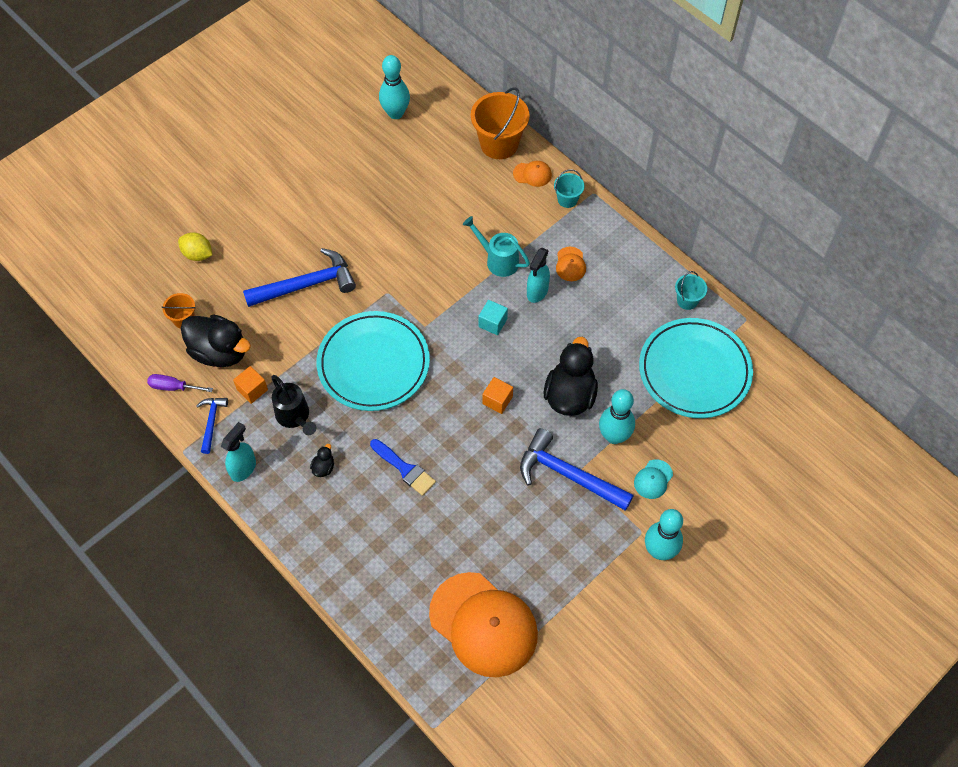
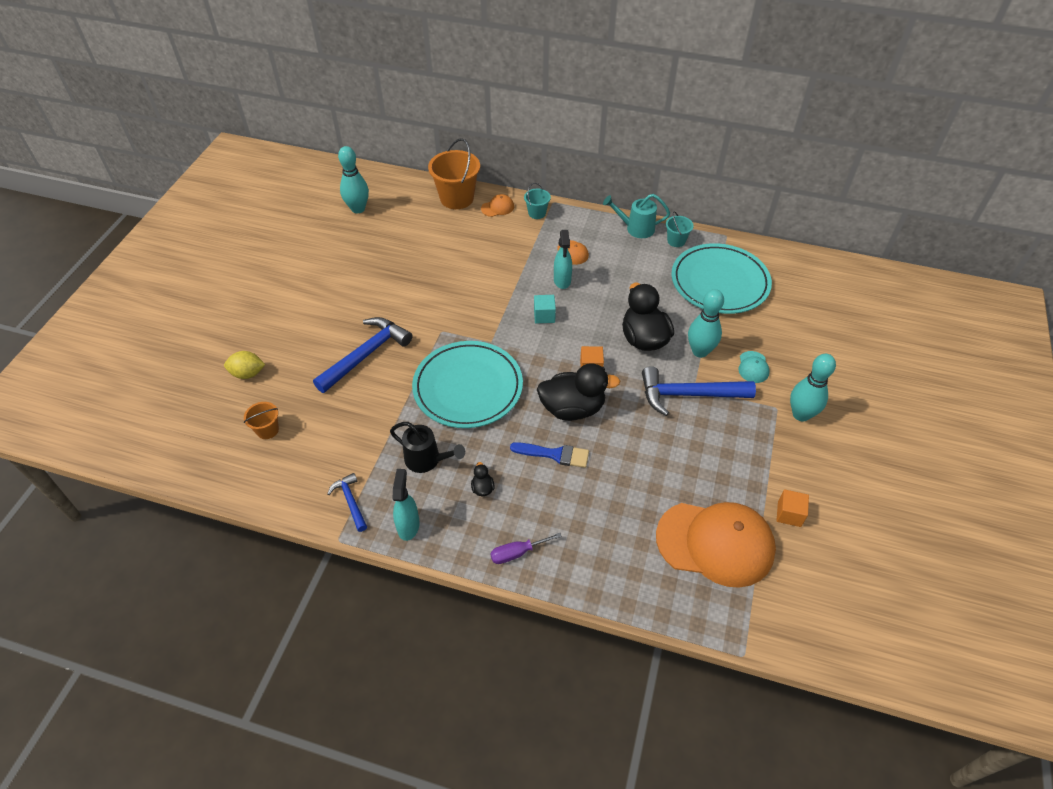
camera: 30 degrees left, 10 degrees down
(173, 387) = (293, 490): purple screwdriver -> purple screwdriver (517, 553)
(220, 352) = (320, 440): black duck -> black duck (572, 408)
(252, 390) = (372, 457): orange cube -> orange cube (789, 514)
(498, 260) = (515, 272): turquoise watering can -> turquoise watering can (635, 228)

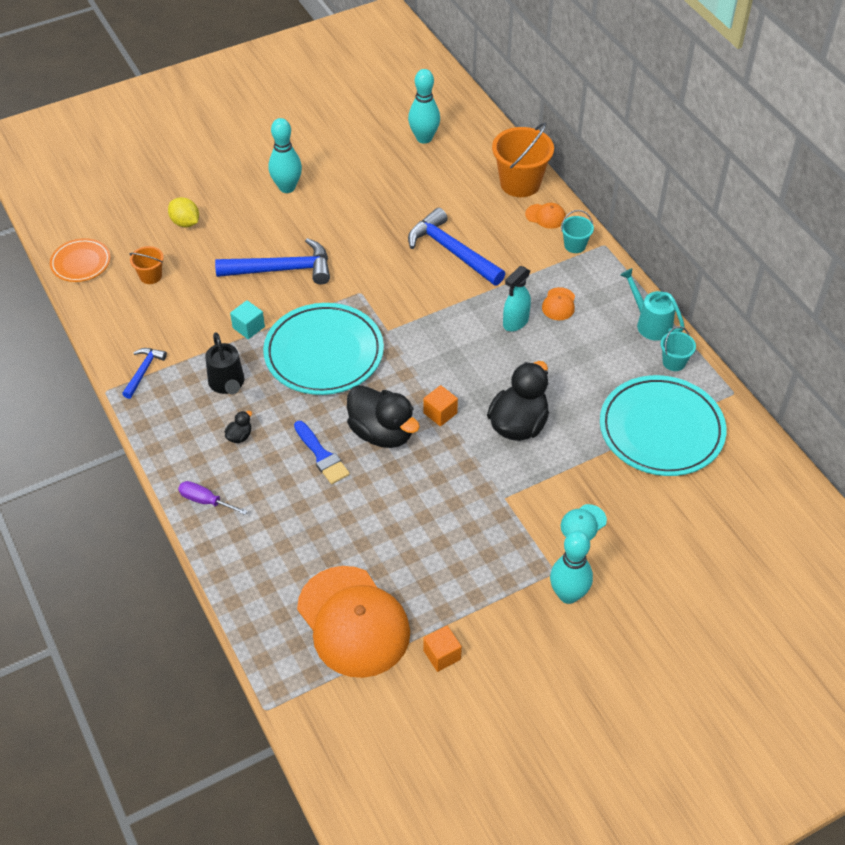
camera: 45 degrees right, 0 degrees up
(193, 462) = (81, 263): none -> orange plate
(408, 525) = (159, 420): turquoise spray bottle -> none
(544, 316) = (459, 341): turquoise cube -> turquoise cube (248, 327)
(688, 395) = (492, 499): blue hammer -> blue hammer (452, 251)
(700, 351) = (553, 473): turquoise bowling pin -> turquoise bowling pin (287, 187)

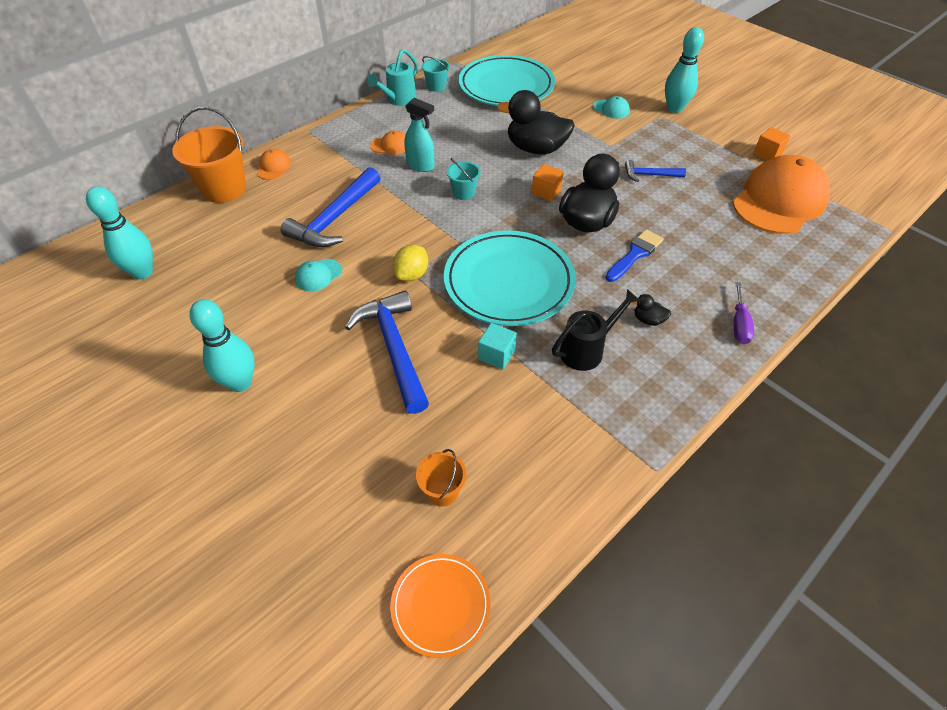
camera: 105 degrees left, 0 degrees up
(143, 371) = (607, 439): blue hammer -> blue hammer (649, 175)
(185, 222) = (325, 483): yellow lemon -> yellow lemon (412, 275)
(381, 235) = (318, 275): none -> turquoise cap
(575, 245) = (312, 146): turquoise bucket -> turquoise bucket (464, 193)

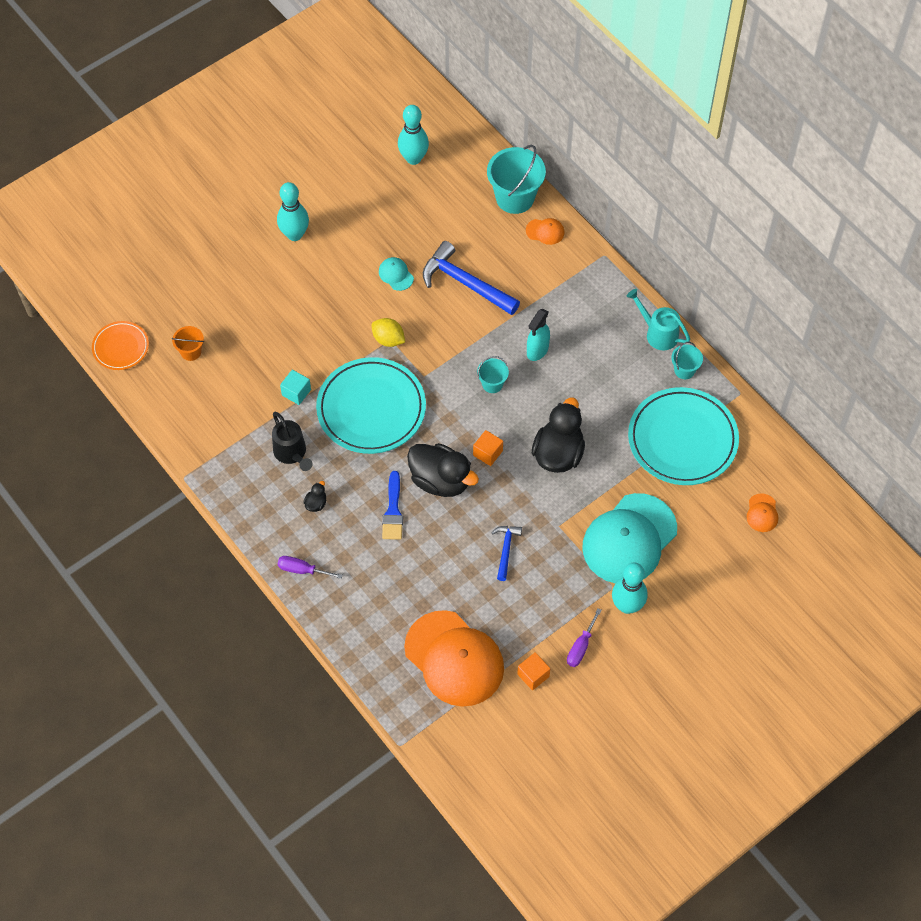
camera: 95 degrees right, 10 degrees up
(224, 189) = (515, 198): orange bucket -> turquoise bucket
(390, 145) = (573, 325): orange cap -> orange cap (762, 513)
(394, 348) = (312, 326): blue hammer -> none
(611, 109) = (629, 539): turquoise cap -> turquoise cap, size x2.47
(635, 254) = (393, 511): blue brush -> blue brush turned 45 degrees clockwise
(725, 130) = (581, 647): none -> purple screwdriver

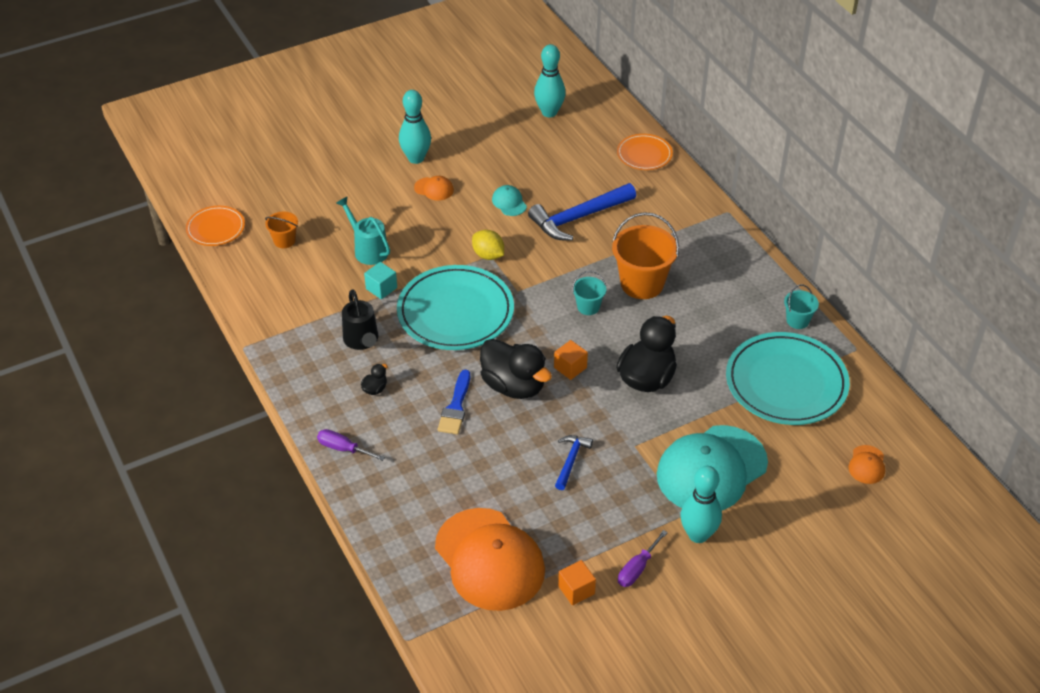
camera: 10 degrees right, 15 degrees down
(465, 283) = (578, 218): blue hammer -> blue hammer turned 75 degrees counterclockwise
(515, 198) = (644, 154): turquoise bucket -> orange plate
(537, 350) = (642, 284): turquoise spray bottle -> orange bucket
(545, 231) = (670, 185): orange cap -> orange cap (434, 189)
(658, 333) = (773, 284): turquoise watering can -> turquoise watering can (368, 249)

